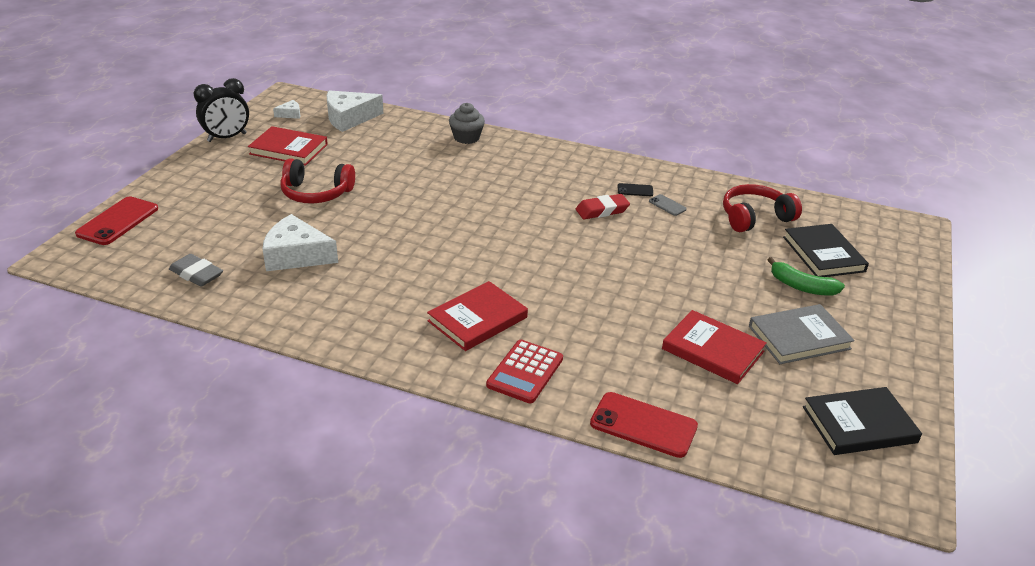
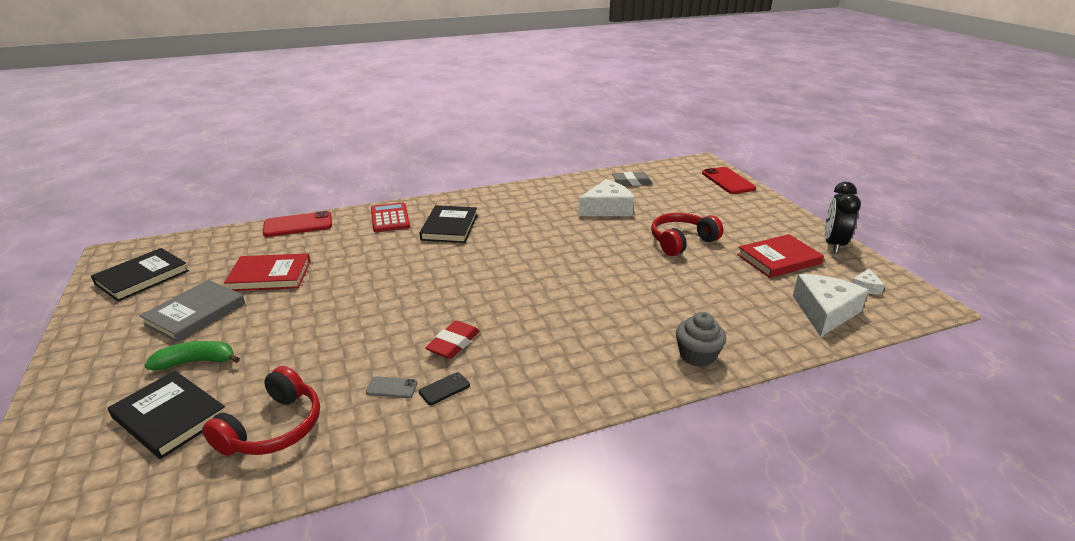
camera: 140 degrees right, 5 degrees down
(477, 319) = (449, 227): red book -> black book

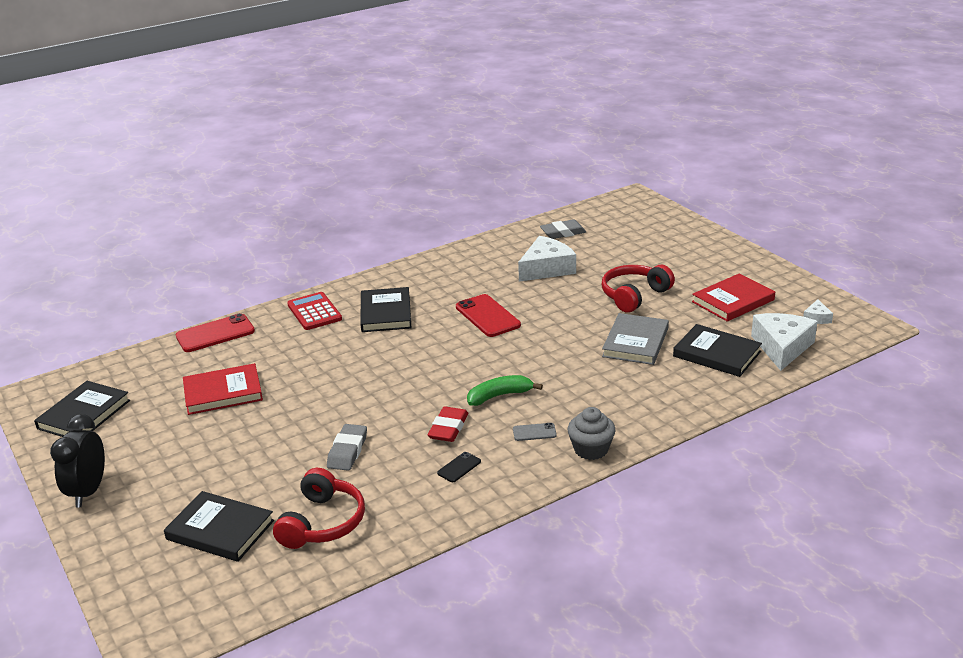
camera: 10 degrees left, 0 degrees up
(195, 313) = (172, 441): grey book -> grey book (635, 342)
(196, 362) = (209, 482): green banana -> green banana (499, 396)
(344, 351) = (347, 451): none -> grey eraser
(392, 387) = (410, 474): grey phone -> grey phone (534, 432)
(697, 355) = (675, 404): grey cupcake -> grey cupcake (591, 449)
(728, 181) = (666, 218): red phone -> red phone (487, 316)
(753, 308) = (717, 354): none -> black book
(833, 244) = (783, 278): black clock -> black clock (88, 492)

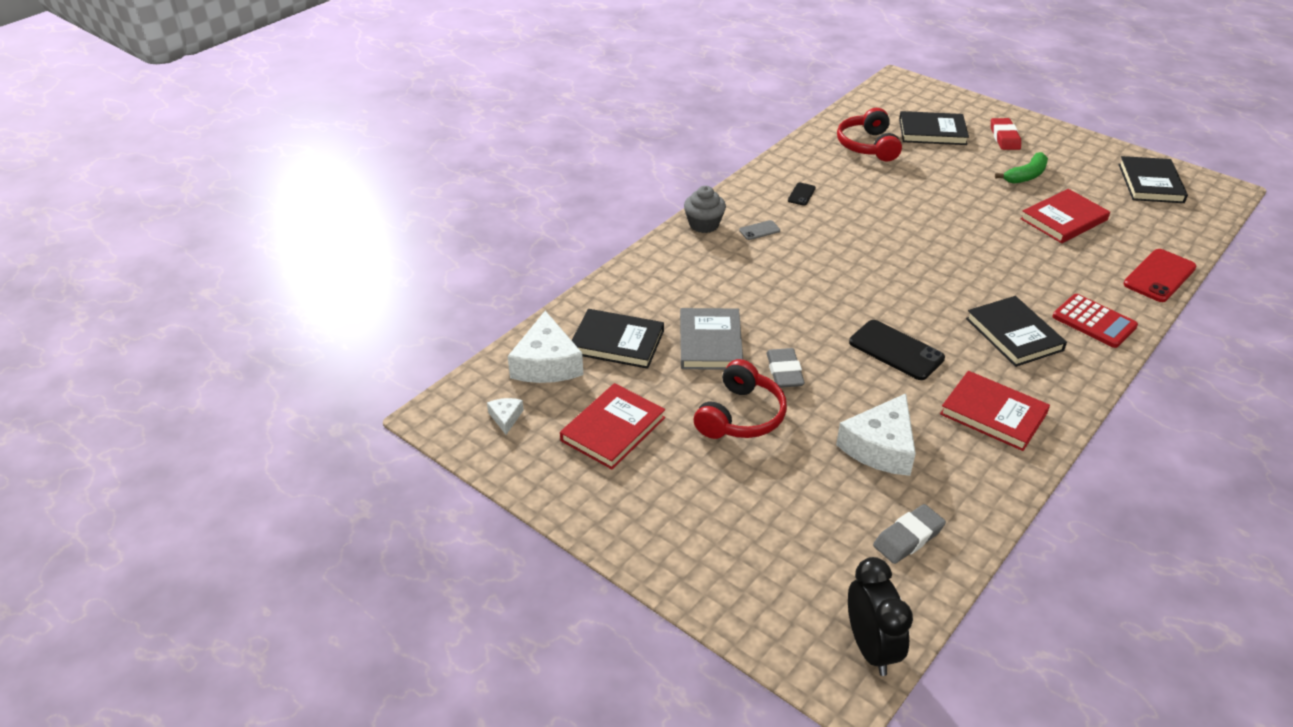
camera: 160 degrees right, 10 degrees up
(88, 492) = (1055, 137): black clock -> black clock (871, 648)
(347, 451) = (900, 191): grey eraser -> grey eraser (784, 372)
(448, 428) = (835, 222): red eraser -> red eraser (1004, 137)
(454, 274) = (993, 414): none -> red book
(487, 316) = (896, 350): red phone -> black phone
(499, 396) = (813, 258): green banana -> green banana (1026, 176)

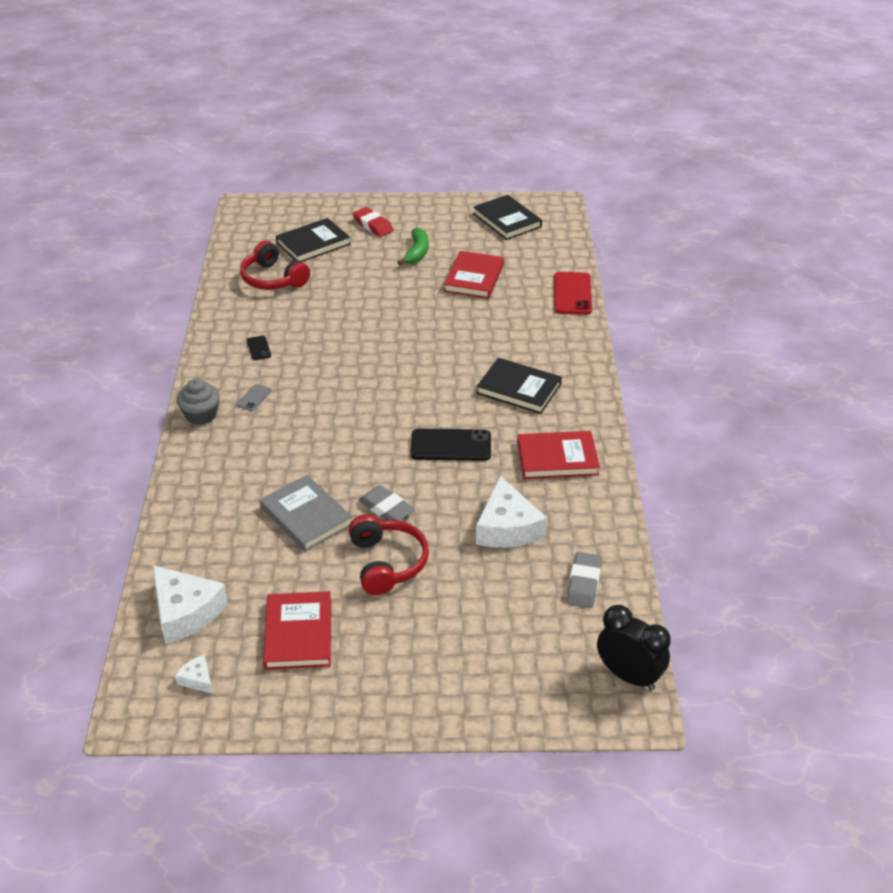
camera: 40 degrees left, 0 degrees up
(617, 342) = (228, 559): black book -> none
(1094, 321) = (561, 351): red calculator -> none

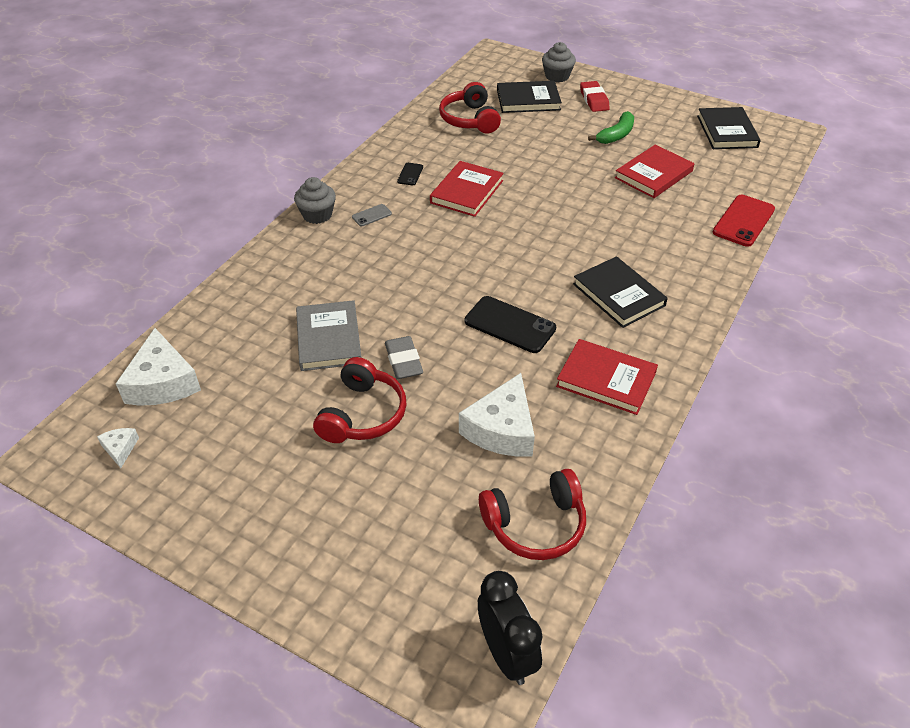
camera: 30 degrees right, 5 degrees up
(298, 633) = (233, 446): red book -> red book (467, 192)
(322, 212) = (557, 76): none -> grey cupcake
(584, 583) = (535, 524): grey eraser -> red headphones

